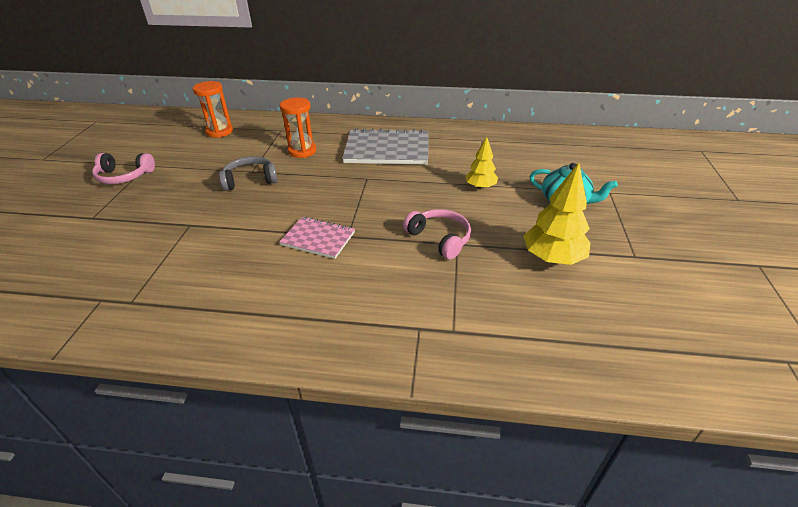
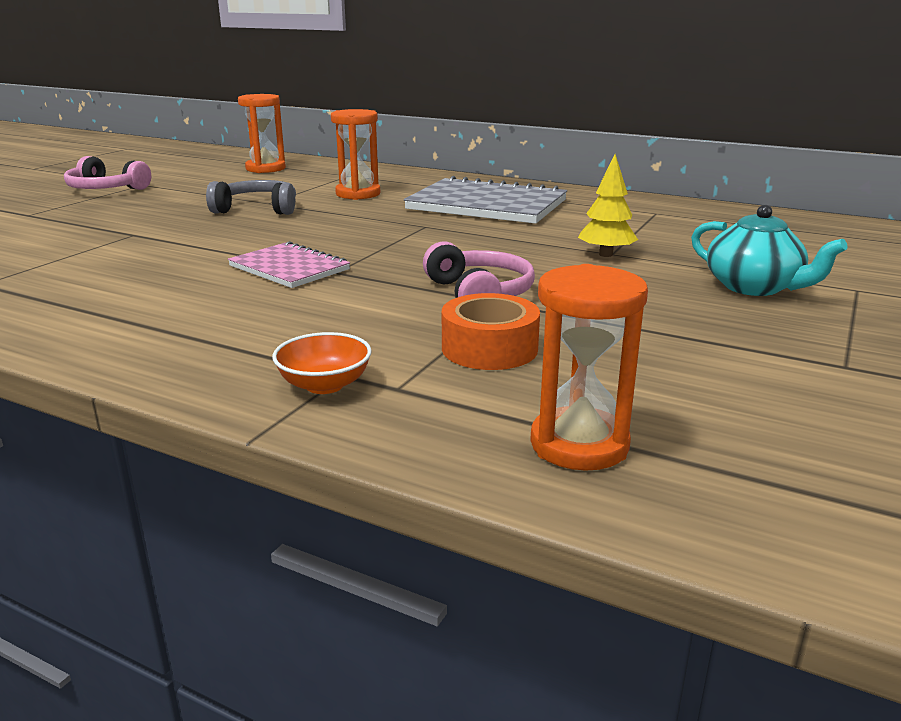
camera: 20 degrees right, 15 degrees down
(416, 339) = (324, 385): none -> orange bowl
(475, 285) = (489, 348): none -> orange tape
(552, 258) = (667, 342): yellow tree -> none
(561, 348) = (579, 444): none -> orange hourglass

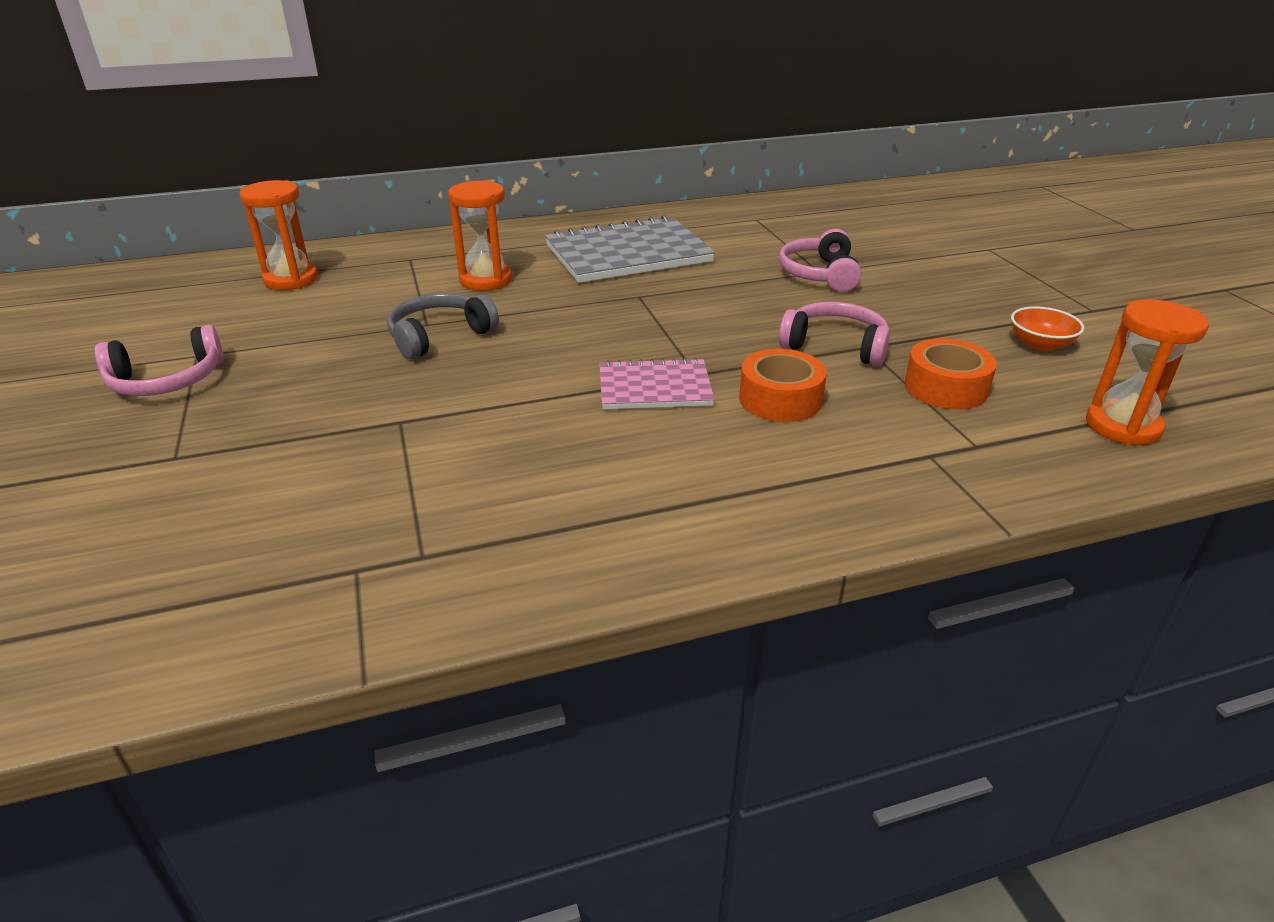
camera: 45 degrees left, 10 degrees up
(324, 385) = (941, 469): orange bowl -> orange bowl (1040, 344)
(344, 303) = (780, 399): none -> orange tape
(605, 254) = (819, 274): yellow tree -> pink headphones
(754, 287) = (947, 269): turquoise teapot -> none

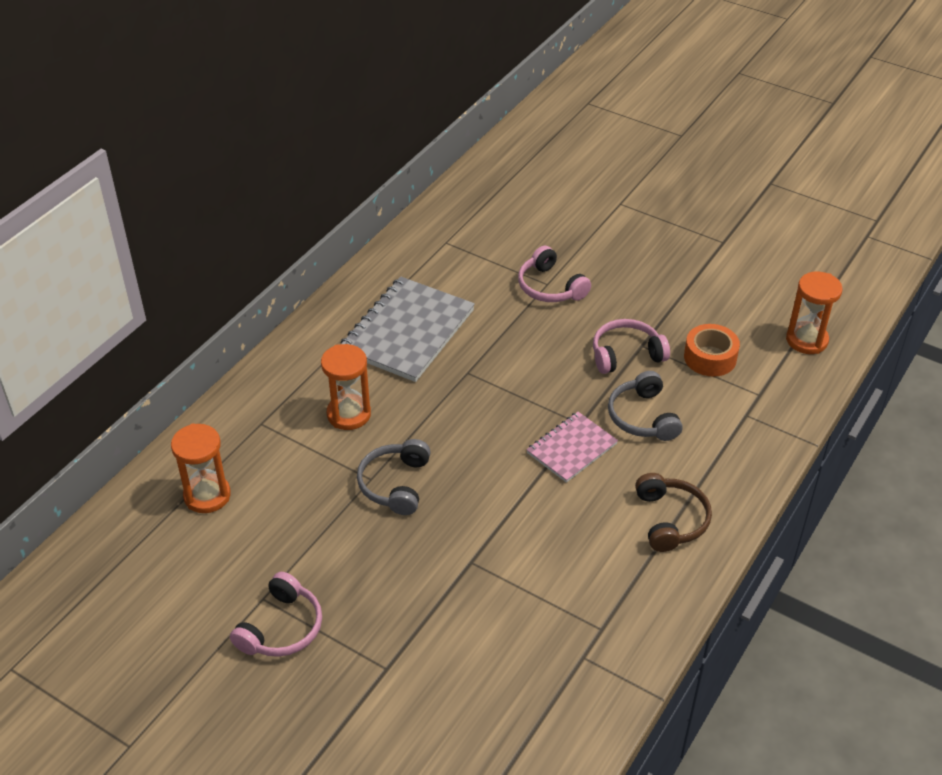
camera: 40 degrees left, 10 degrees up
(675, 501) = (670, 520): none -> brown headphones
(780, 399) = (642, 417): orange tape -> grey headphones
(1040, 344) = (723, 291): orange bowl -> none

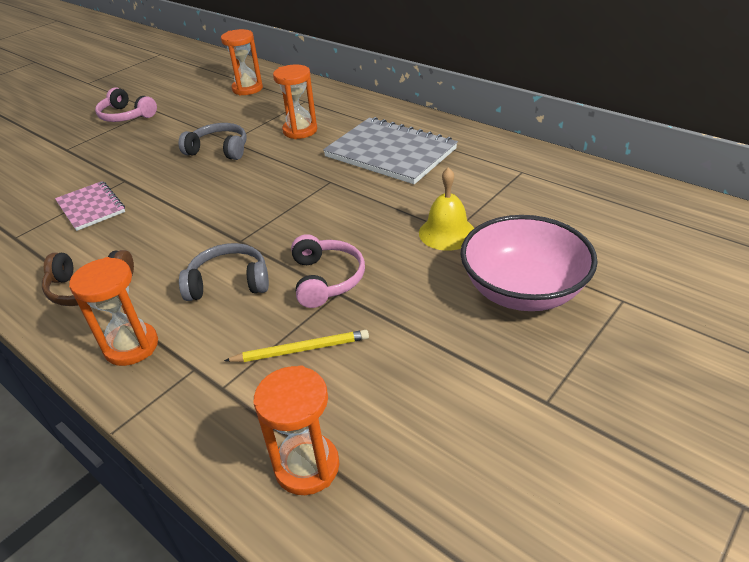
camera: 100 degrees right, 5 degrees down
(550, 287) = (447, 233): pink headphones -> yellow bell
(571, 448) = (210, 234): pink notebook -> pink notebook (91, 207)
(619, 247) = (523, 290): none -> pink bowl
(710, 357) = (301, 349): orange tape -> yellow pencil
(735, 461) = (131, 346): none -> orange hourglass

